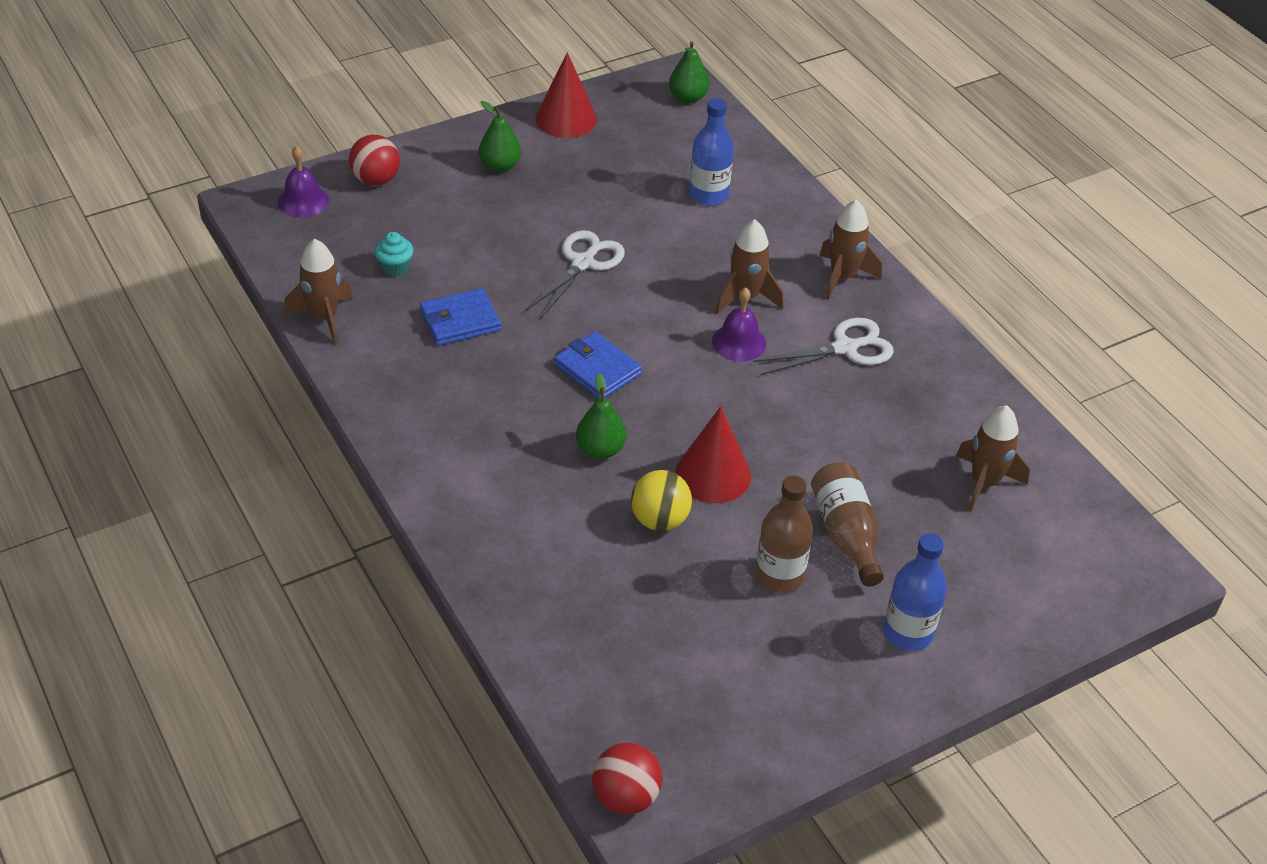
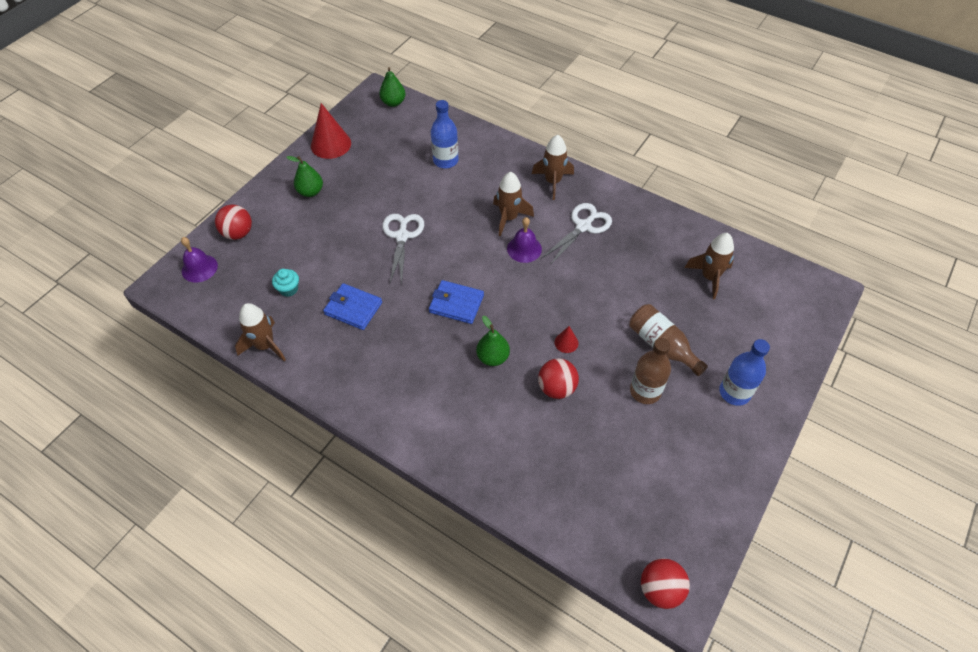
camera: 25 degrees left, 10 degrees up
(460, 321) = (353, 308): blue wallet -> blue wallet turned 75 degrees clockwise
(659, 520) = (556, 388): yellow ball -> red ball
(713, 474) = (566, 342): red cone -> red cone, size x0.49

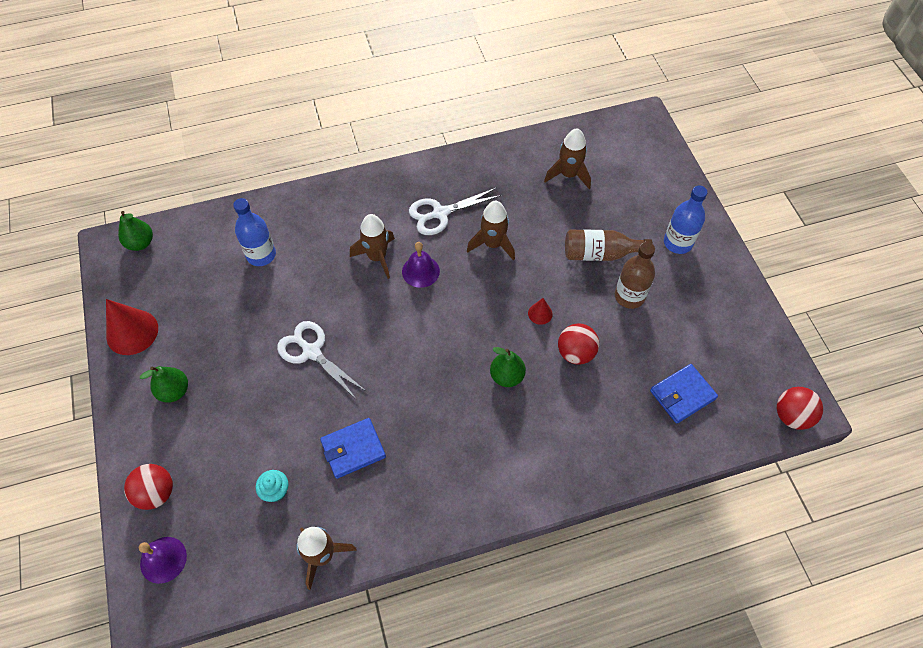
camera: 50 degrees left, 5 degrees up
(456, 304) = (428, 363): blue wallet -> blue wallet (682, 395)
(553, 182) = (372, 197): brown rocket -> brown rocket (493, 244)
(583, 226) = (440, 213): white scissors -> white scissors turned 105 degrees counterclockwise

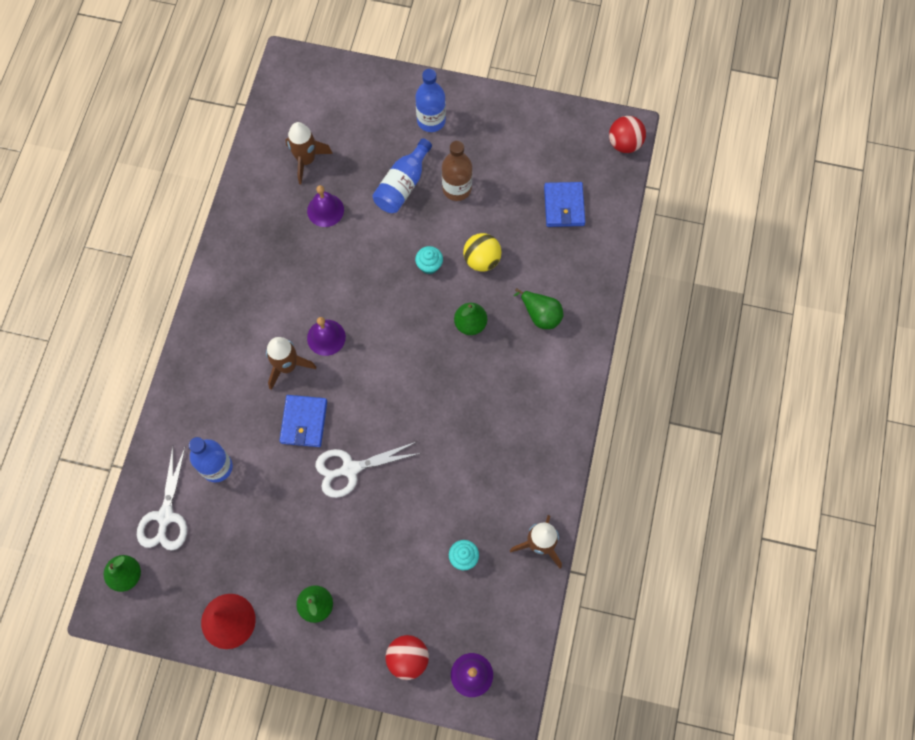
camera: 60 degrees left, 10 degrees up
(353, 449) = (463, 478): blue wallet -> blue wallet (304, 422)
(440, 213) = (275, 288): white scissors -> white scissors (165, 516)
(493, 244) = (337, 263): brown rocket -> none
(534, 211) = (325, 210): none -> purple bell
(540, 313) = (429, 265): red cone -> turquoise cupcake
(557, 432) = (540, 315): none -> green pear
(575, 353) = (482, 260): red ball -> yellow ball
(600, 254) = (403, 185): brown bottle -> blue bottle

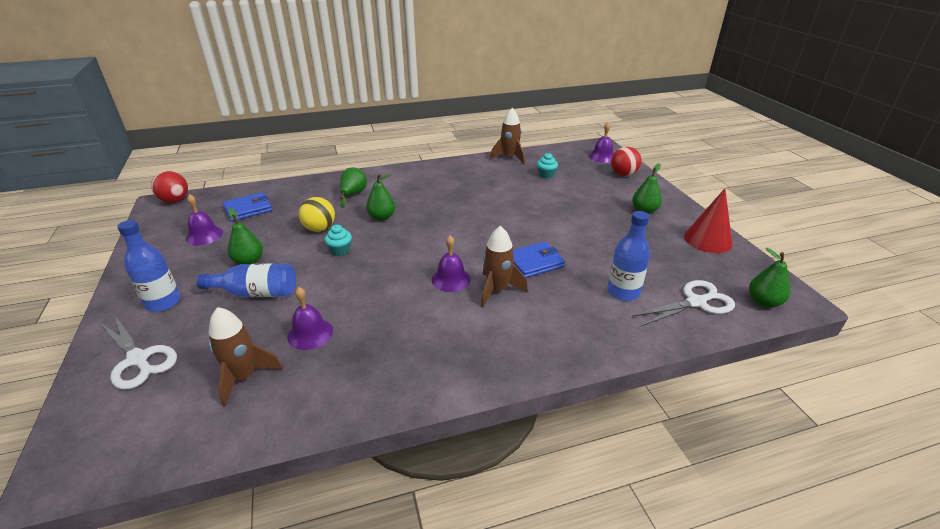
camera: 120 degrees left, 35 degrees down
(350, 469) = (544, 229): white scissors -> white scissors (138, 359)
(457, 189) = (249, 261): brown bottle -> green pear
(528, 161) = (204, 235): none -> purple bell

